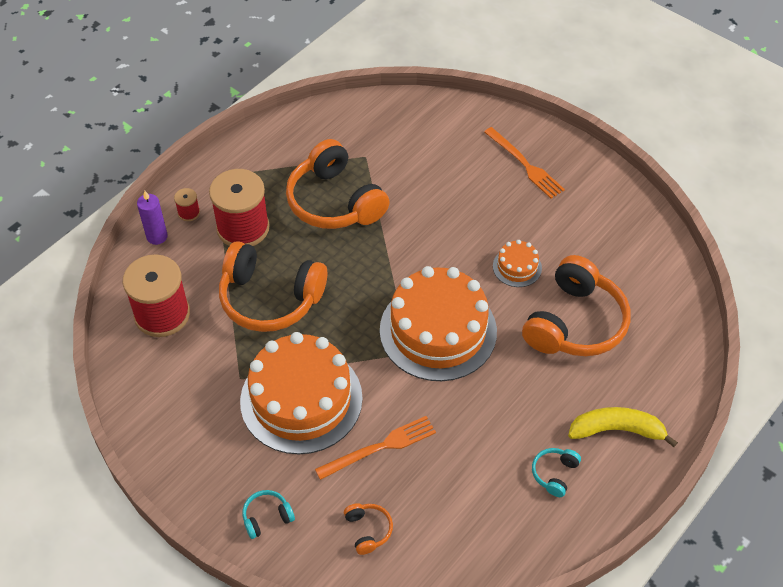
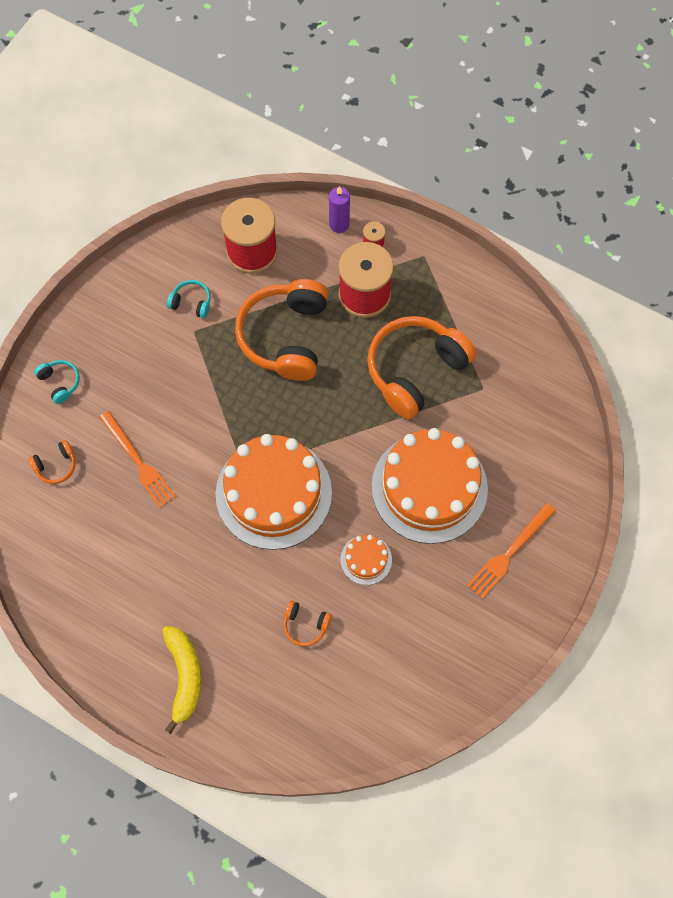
camera: 80 degrees right, 15 degrees up
(301, 399) = (179, 386): orange cake -> orange cake (429, 487)
(554, 474) = (129, 620): turquoise headphones -> turquoise headphones (191, 302)
(575, 323) = (305, 625): orange headphones -> orange headphones, size x0.43

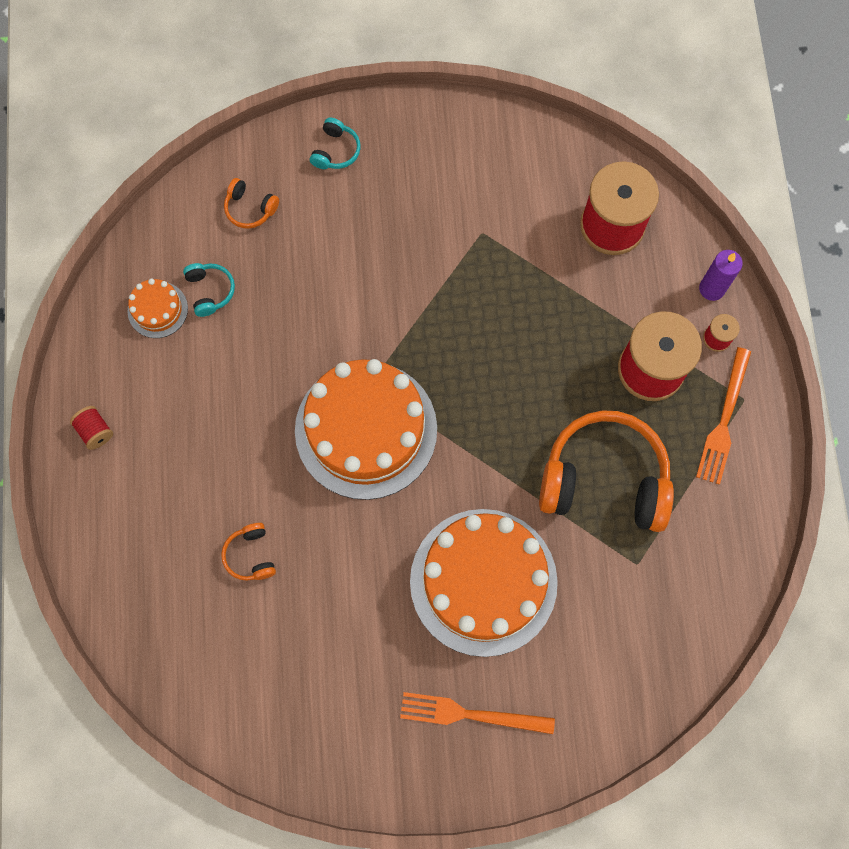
camera: 55 degrees right, 5 degrees up
(137, 676) = (95, 431): none -> red spool
(138, 462) = (307, 279): orange fork -> orange fork (724, 420)
(184, 676) = (123, 474): yellow banana -> none
(191, 302) = (510, 208): turquoise headphones -> turquoise headphones (210, 291)
(285, 336) = (543, 324): orange headphones -> none
(366, 559) = (360, 569): orange cake -> orange cake (157, 309)

